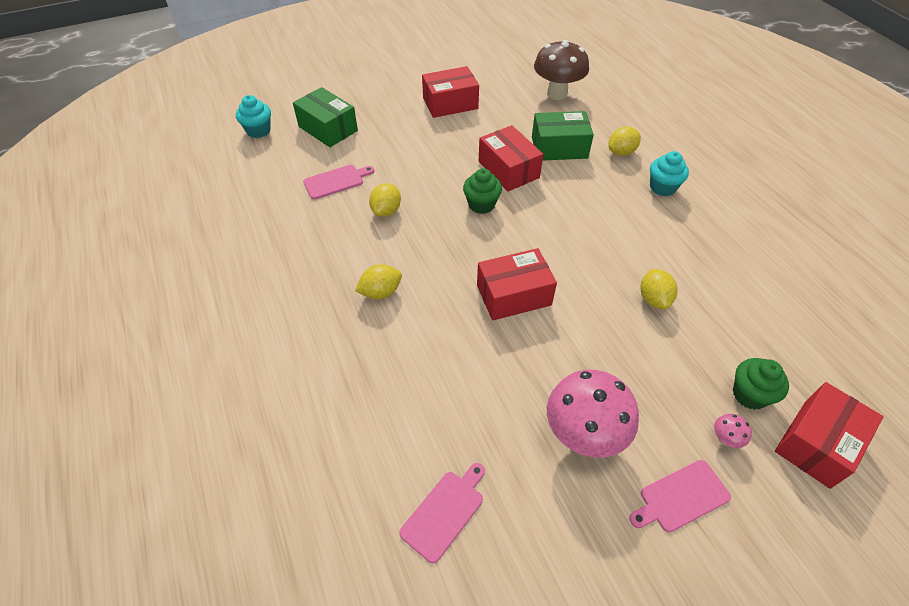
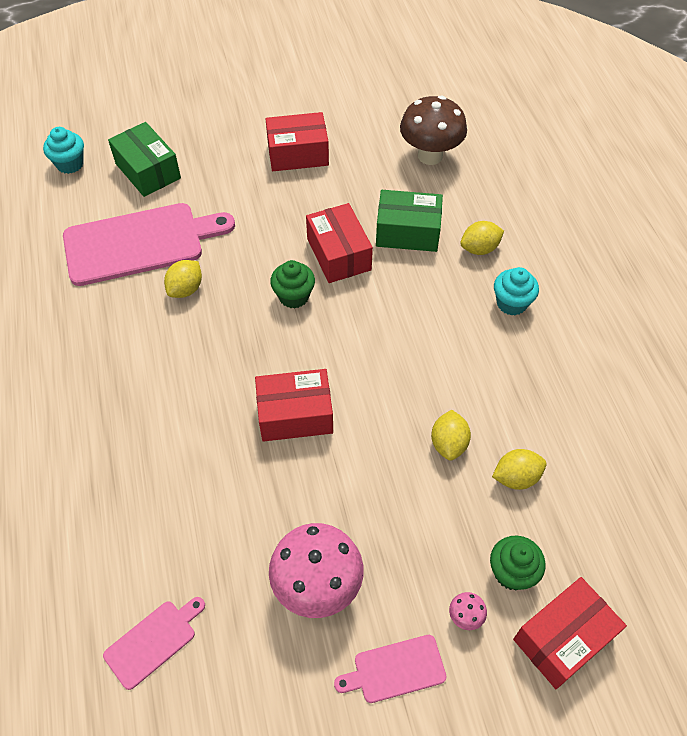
camera: 10 degrees right, 5 degrees up
(336, 181) = (140, 243): pink cutting board -> pink cutting board, size x2.09
(381, 292) = (153, 389): yellow lemon -> yellow lemon (516, 477)

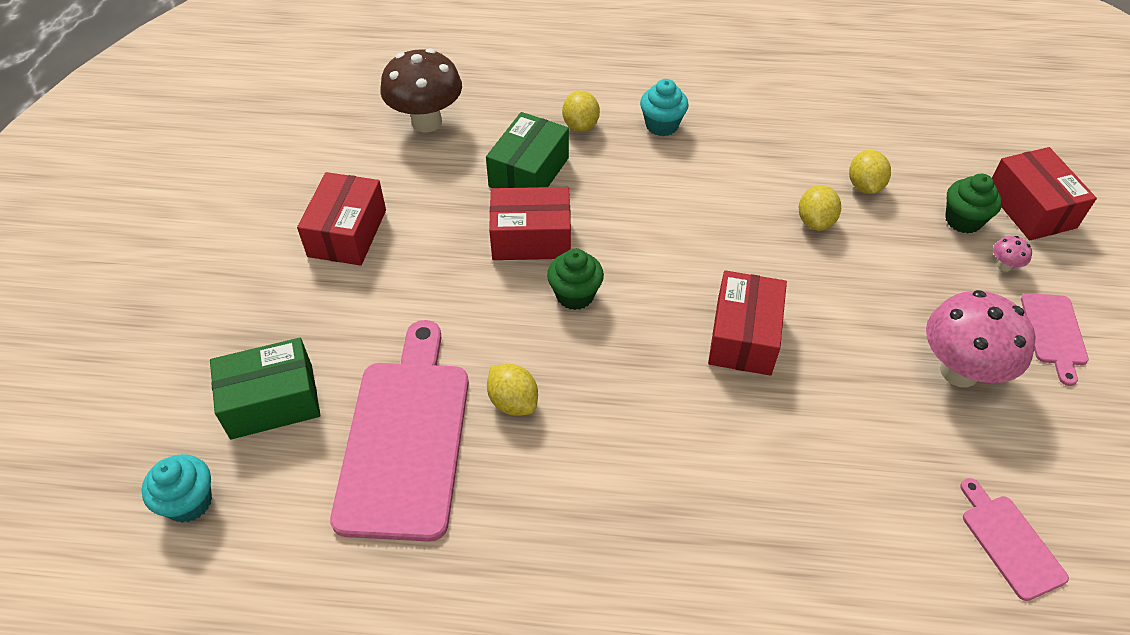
camera: 70 degrees left, 5 degrees down
(448, 444) = (815, 221): yellow lemon -> yellow lemon turned 75 degrees clockwise

